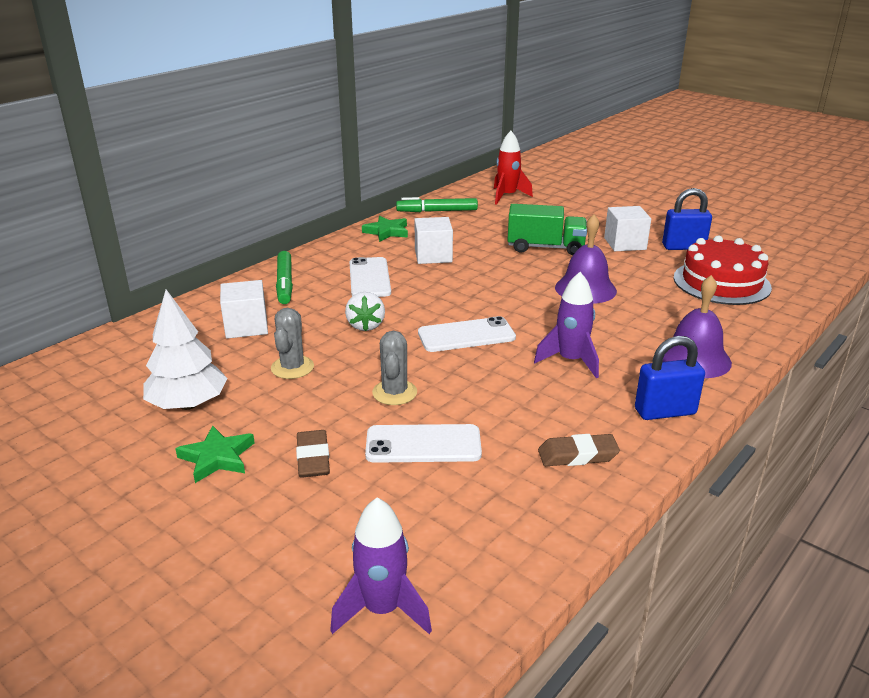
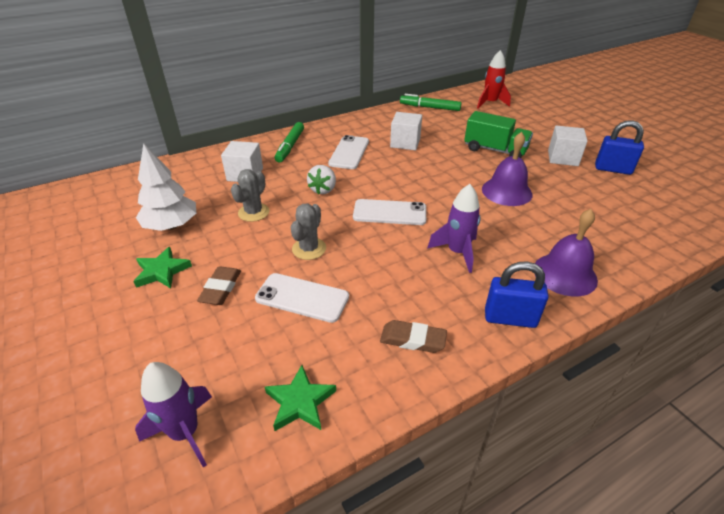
camera: 20 degrees right, 10 degrees up
(387, 232) = (384, 118): green star -> green star (300, 402)
(721, 282) = (629, 208): red cake -> none

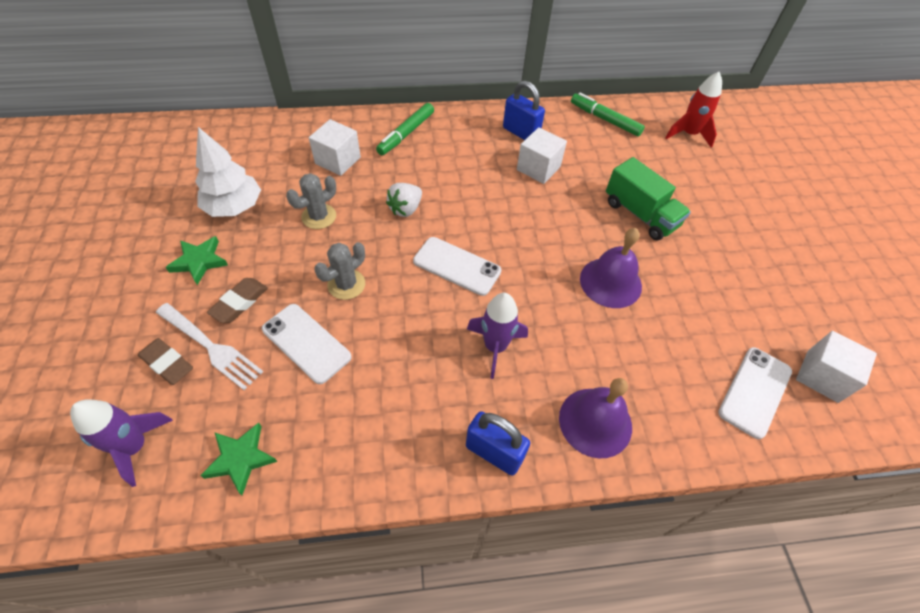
camera: 20 degrees right, 15 degrees up
(213, 328) = (210, 346): none -> white fork
(349, 152) = (465, 163): white phone -> white phone (755, 392)
(412, 340) = (380, 436): brown eraser -> brown eraser (167, 363)
(562, 158) = (720, 254): white cube -> white cube (822, 376)
(612, 169) = (773, 294): blue padlock -> blue padlock (521, 133)

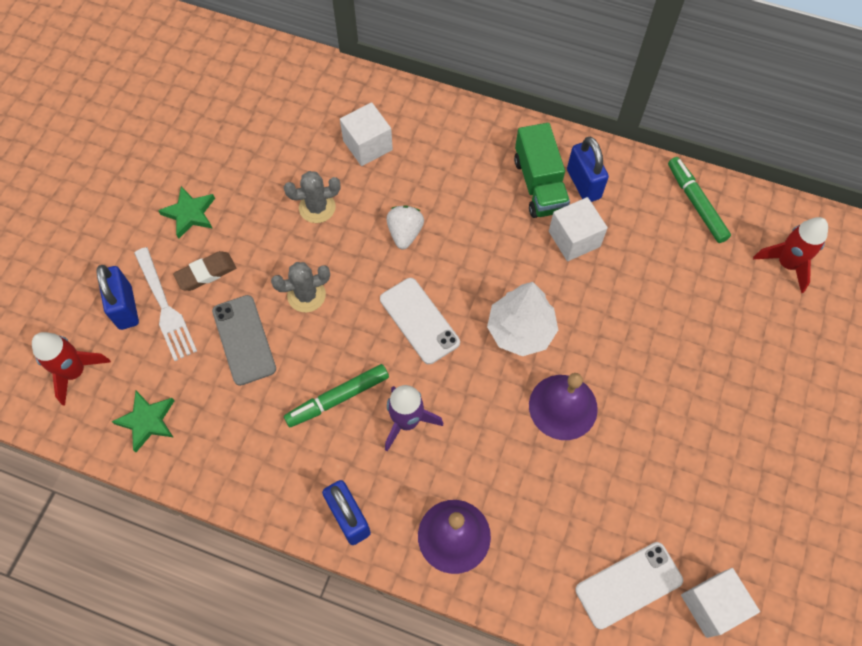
camera: 30 degrees right, 10 degrees up
(135, 447) = (75, 372): purple rocket -> red rocket
(167, 363) = (125, 307): brown eraser -> blue padlock
(234, 207) = (245, 164): white tree -> white tree (520, 330)
(306, 343) = (244, 340): white phone -> grey phone
(405, 209) = (405, 233): white strawberry -> white strawberry turned 120 degrees clockwise
(406, 134) = (455, 137): green marker -> green marker (338, 398)
(640, 214) = (650, 343): green truck -> green truck (539, 185)

